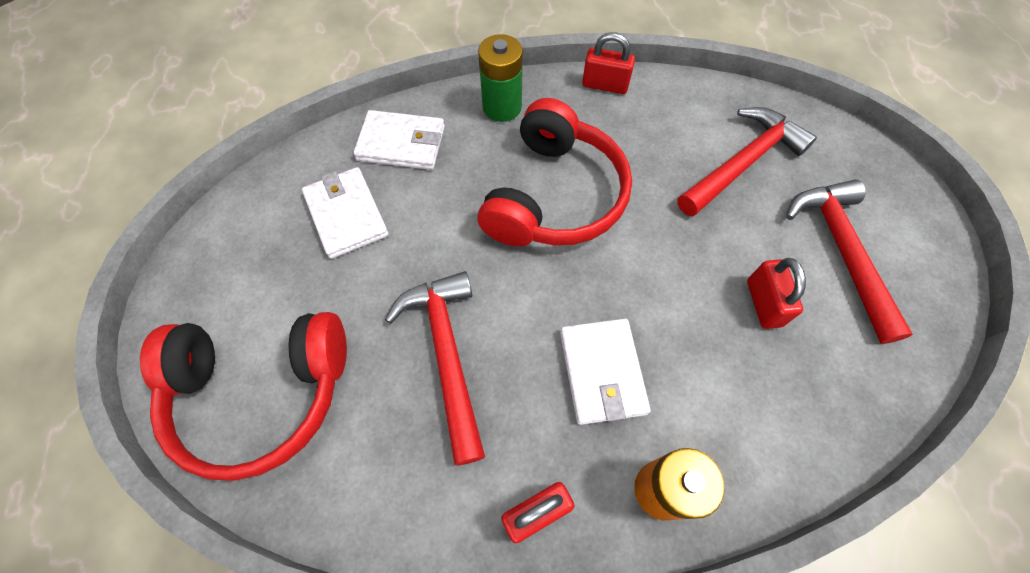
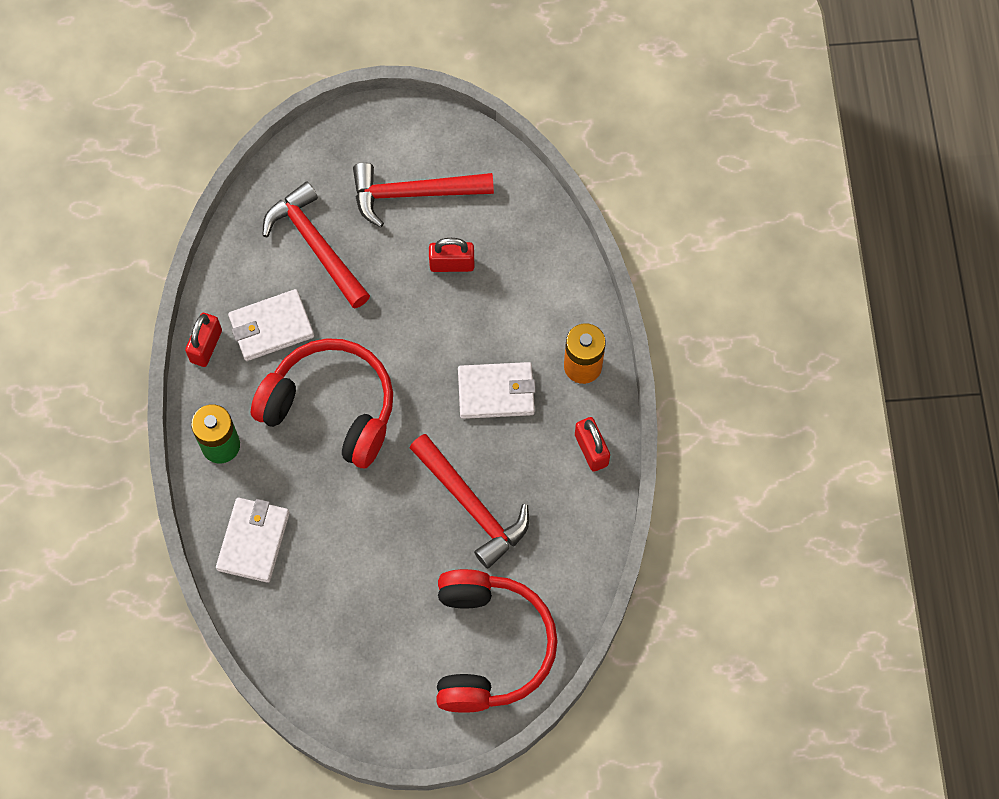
camera: 85 degrees left, 5 degrees up
(346, 215) = (329, 589): white wallet -> white wallet (271, 327)
(447, 355) = (471, 505): red hammer -> red hammer turned 120 degrees counterclockwise

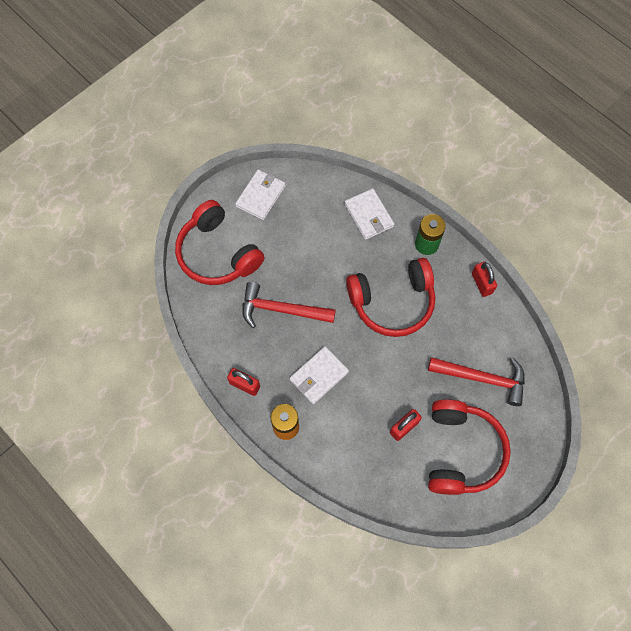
camera: 140 degrees right, 0 degrees up
(271, 327) = (461, 318): white wallet -> white wallet (261, 196)
(414, 194) = (461, 451): red hammer -> red headphones

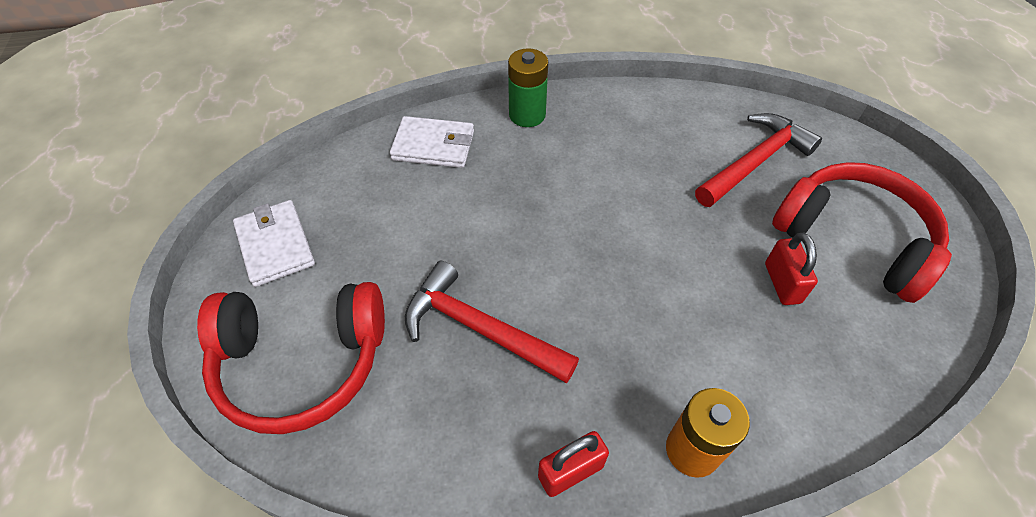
camera: 55 degrees left, 15 degrees down
(281, 310) = (480, 329): red hammer -> red hammer turned 75 degrees clockwise
(319, 376) = (630, 344): white wallet -> none
(392, 302) = (579, 190): red headphones -> none
(481, 283) = (622, 96): red padlock -> none

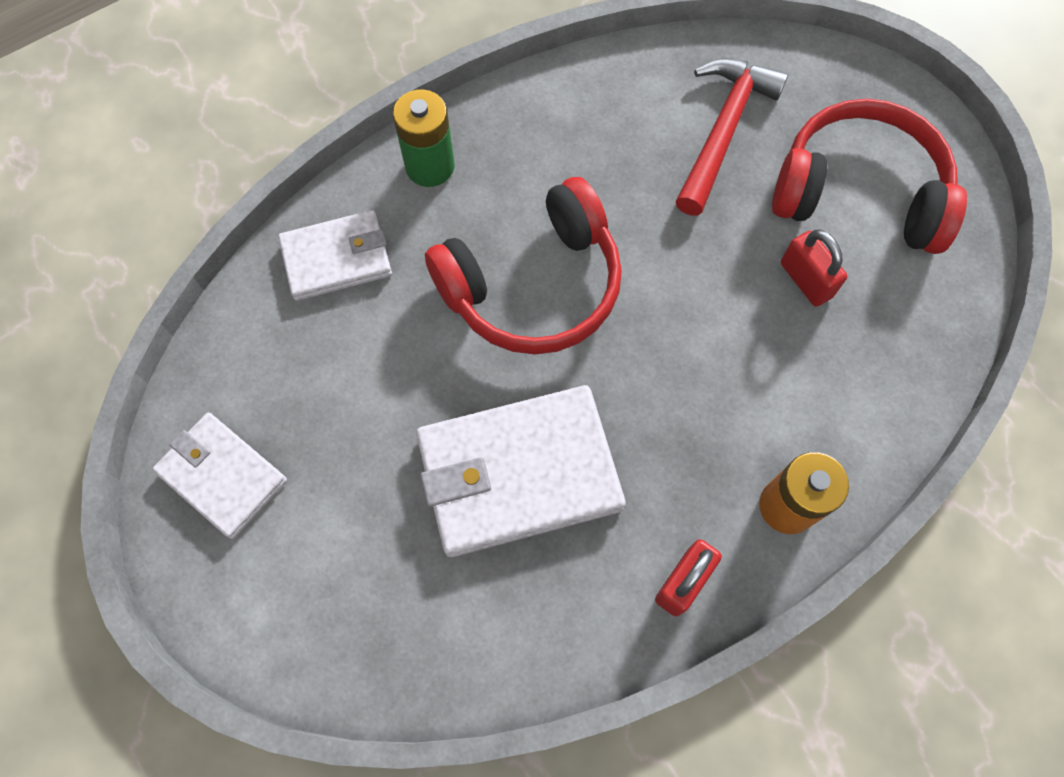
camera: 25 degrees left, 15 degrees up
(301, 363) = (345, 600): red headphones -> red headphones (533, 285)
(480, 329) = (518, 473): red hammer -> white wallet

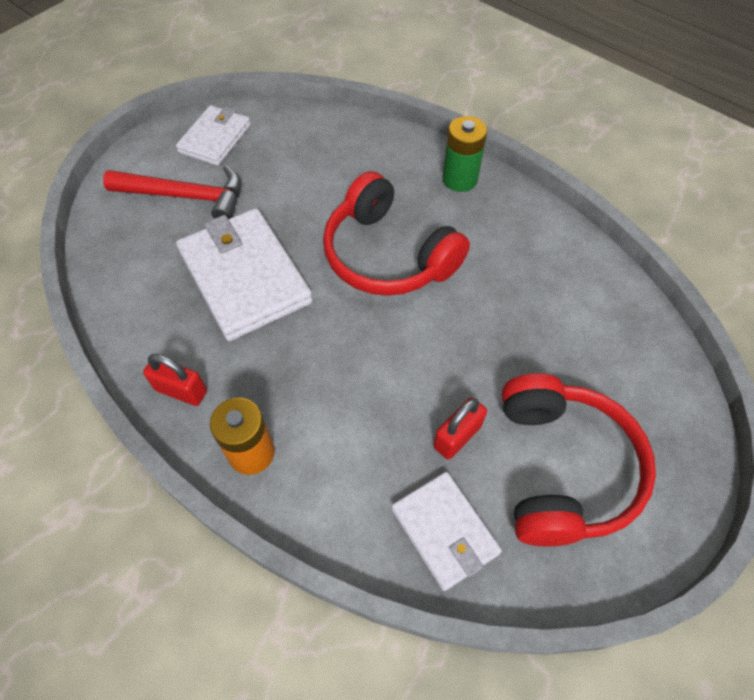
camera: 75 degrees right, 10 degrees down
(337, 258) = (372, 151): white wallet -> white wallet (444, 531)
(722, 131) = (575, 350): red hammer -> red hammer (186, 196)

